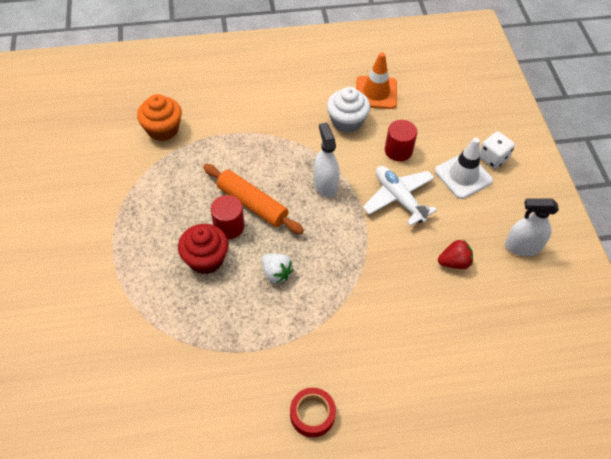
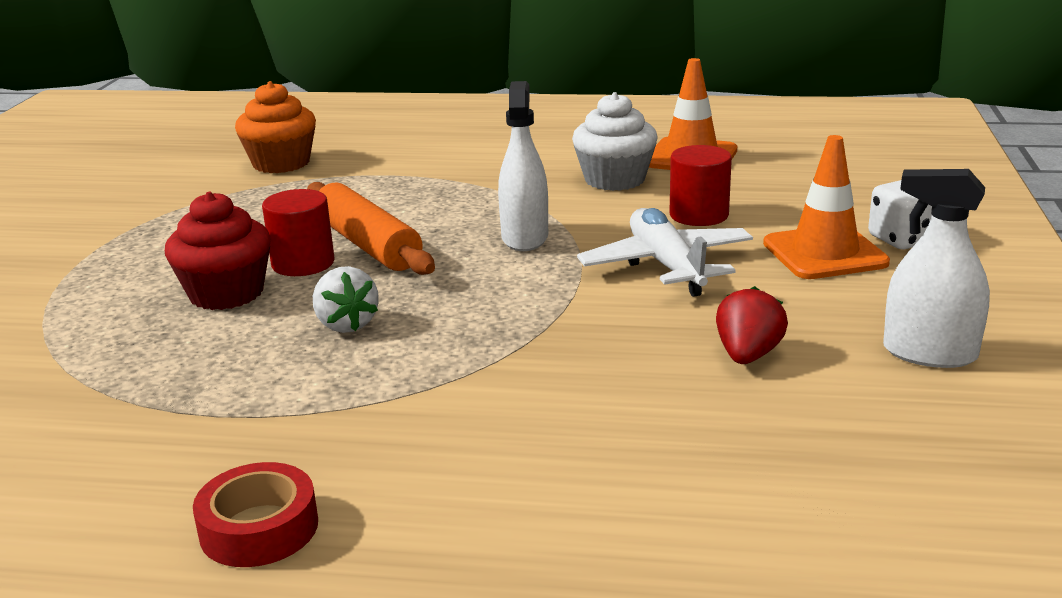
camera: 20 degrees right, 30 degrees down
(454, 262) = (748, 355): red strawberry -> red strawberry turned 75 degrees counterclockwise
(463, 176) = (824, 253): white traffic cone -> orange traffic cone

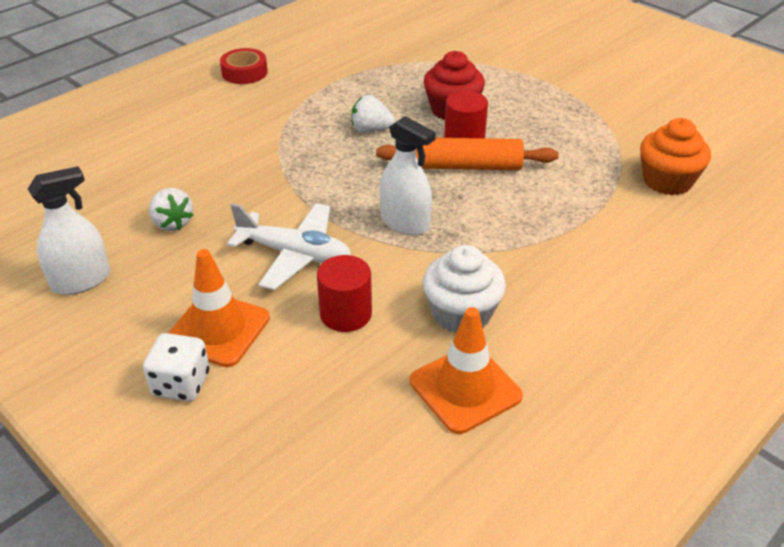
camera: 125 degrees right, 15 degrees up
(748, 355) = (172, 223): red strawberry -> white strawberry

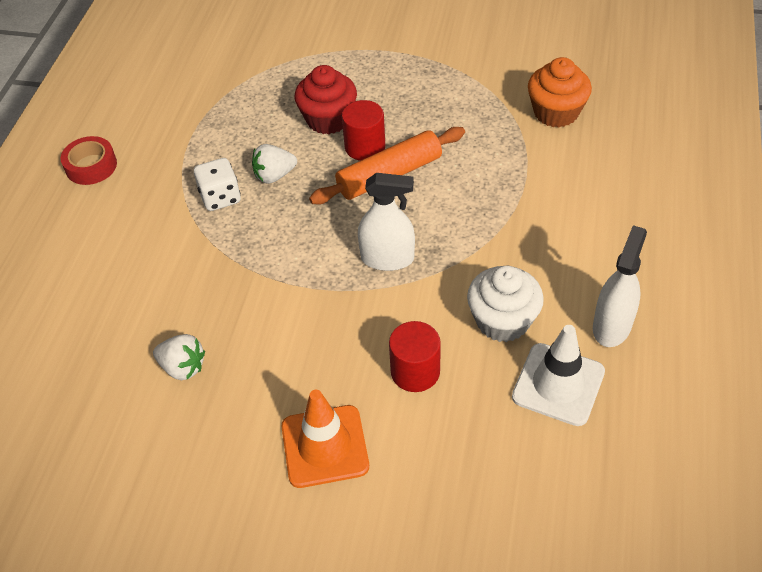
camera: 30 degrees left, 10 degrees up
(81, 280) = (155, 471): white spray bottle -> white spray bottle (612, 326)
(181, 384) = (341, 512): white dice -> white dice (220, 197)
(294, 254) = (323, 339): white plane -> none
(465, 389) = (558, 384): orange traffic cone -> white traffic cone

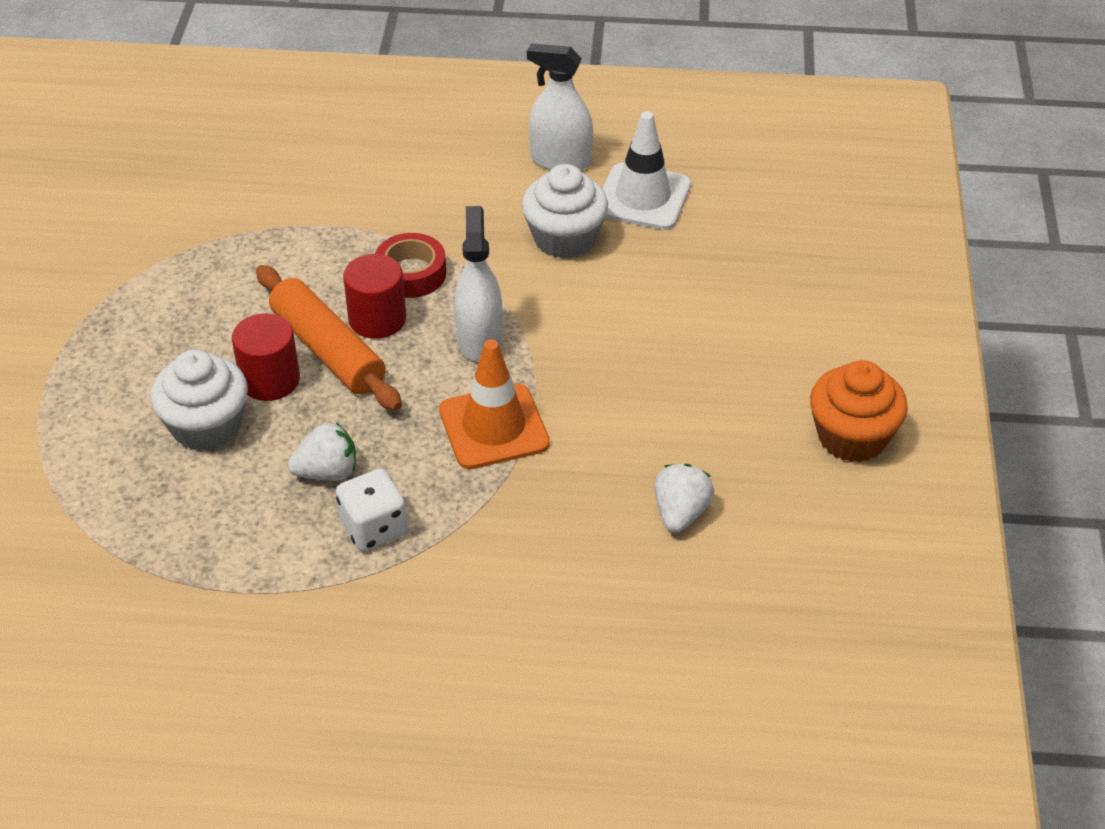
camera: 100 degrees left, 5 degrees down
(91, 166) = (302, 716): red tape -> red tape (411, 273)
(274, 175) = (327, 472): white strawberry -> white strawberry turned 75 degrees counterclockwise
(325, 446) = (760, 367): orange traffic cone -> orange traffic cone (494, 427)
(328, 119) = (206, 426): red cupcake -> white cupcake
(415, 371) = (647, 303): red cylinder -> red cylinder (377, 319)
(556, 112) = (211, 201): orange cupcake -> orange cupcake (852, 437)

